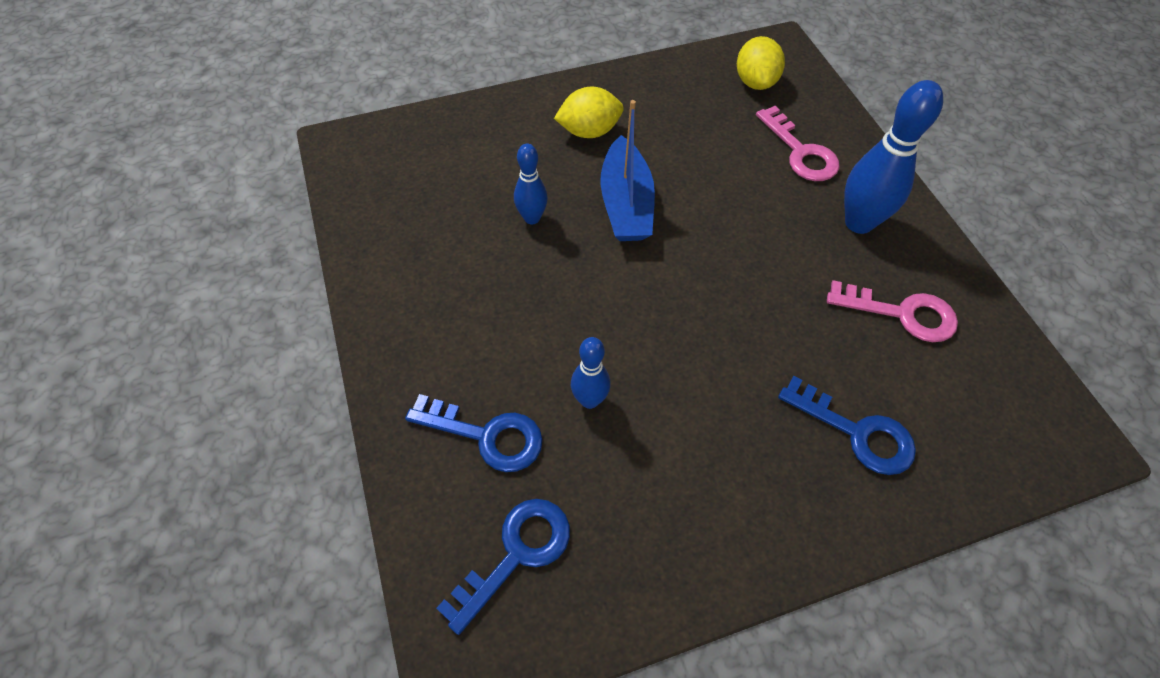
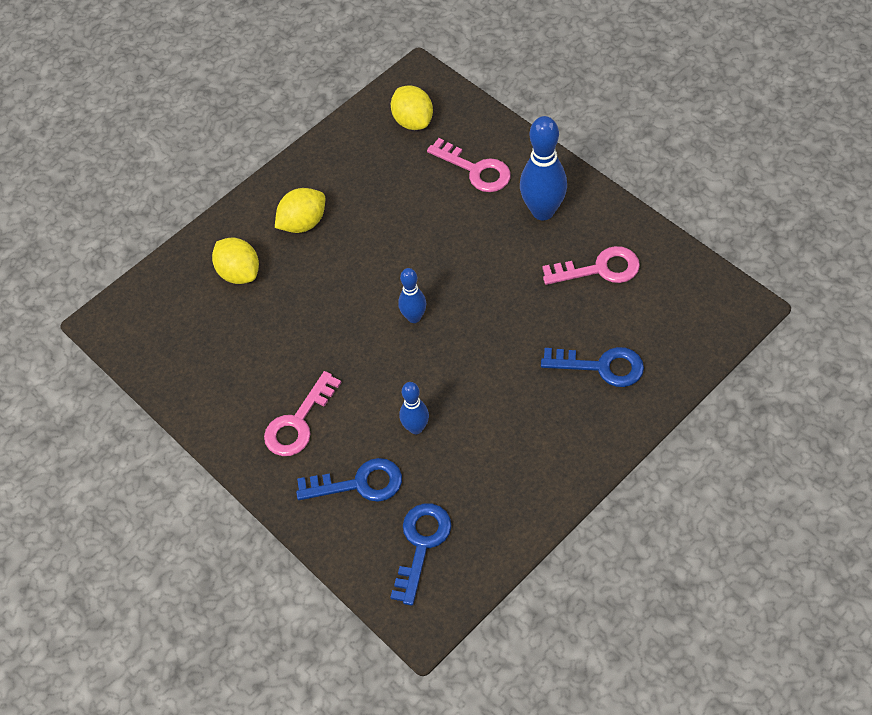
camera: 20 degrees left, 0 degrees up
(462, 330) = (298, 422): none -> pink key
(497, 151) = (239, 273): none -> yellow lemon
(532, 218) = (299, 315): blue bowling pin -> blue bowling pin (414, 317)
(626, 204) = (365, 272): blue boat -> none

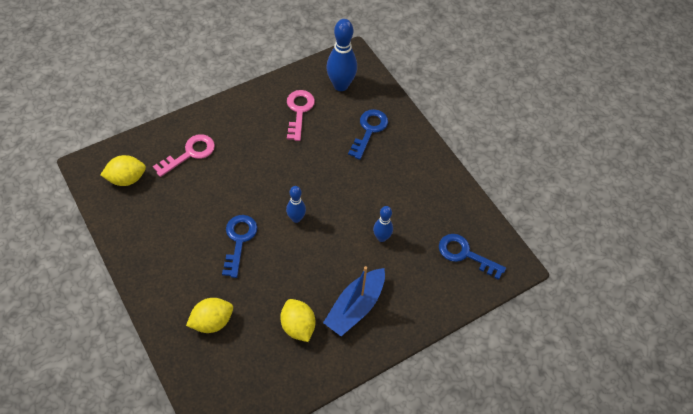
camera: 85 degrees left, 0 degrees up
(298, 422) = (355, 307): pink key -> blue boat
(303, 223) = (185, 269): yellow lemon -> yellow lemon (298, 326)
(359, 484) = (413, 280): blue key -> blue key (239, 240)
(543, 211) = (242, 127): blue bowling pin -> blue bowling pin (340, 85)

